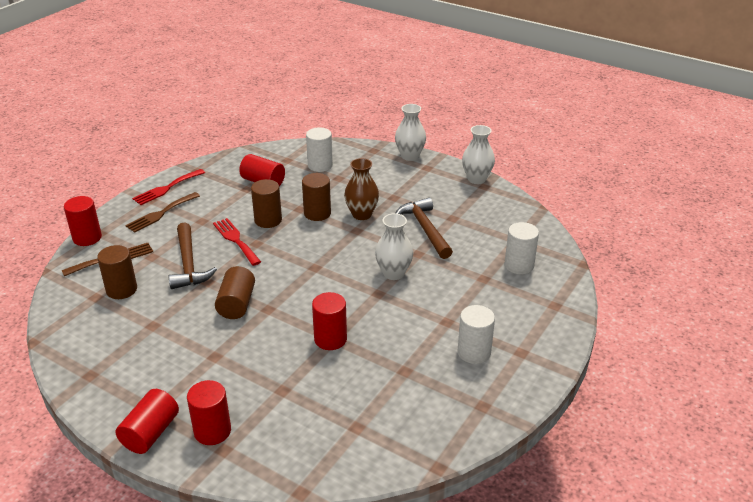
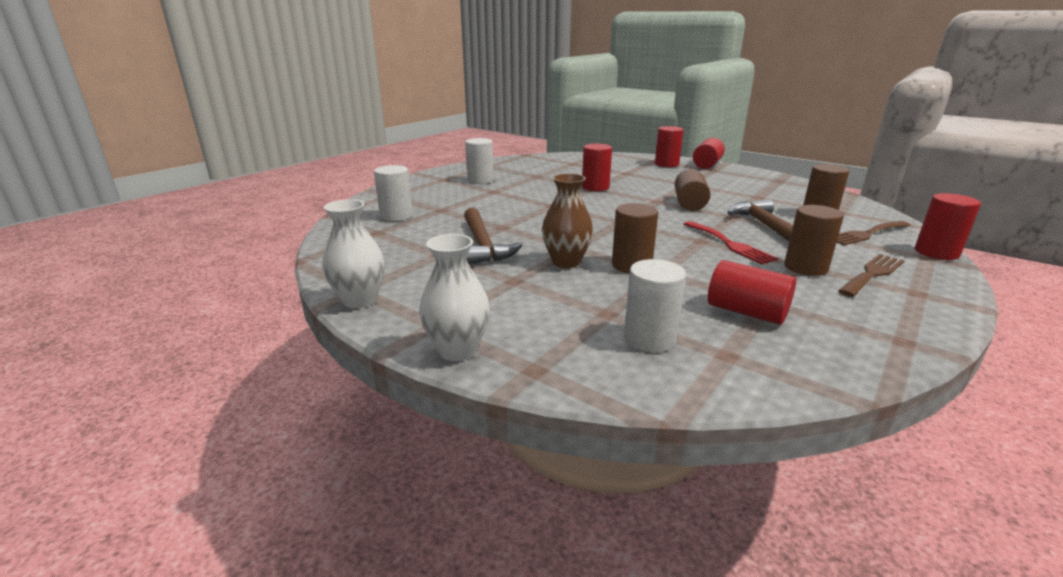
camera: 175 degrees left, 10 degrees down
(166, 188) = (917, 309): red fork -> none
(268, 220) = (700, 261): brown cylinder -> brown cylinder (805, 267)
(393, 273) = (533, 215): white vase -> none

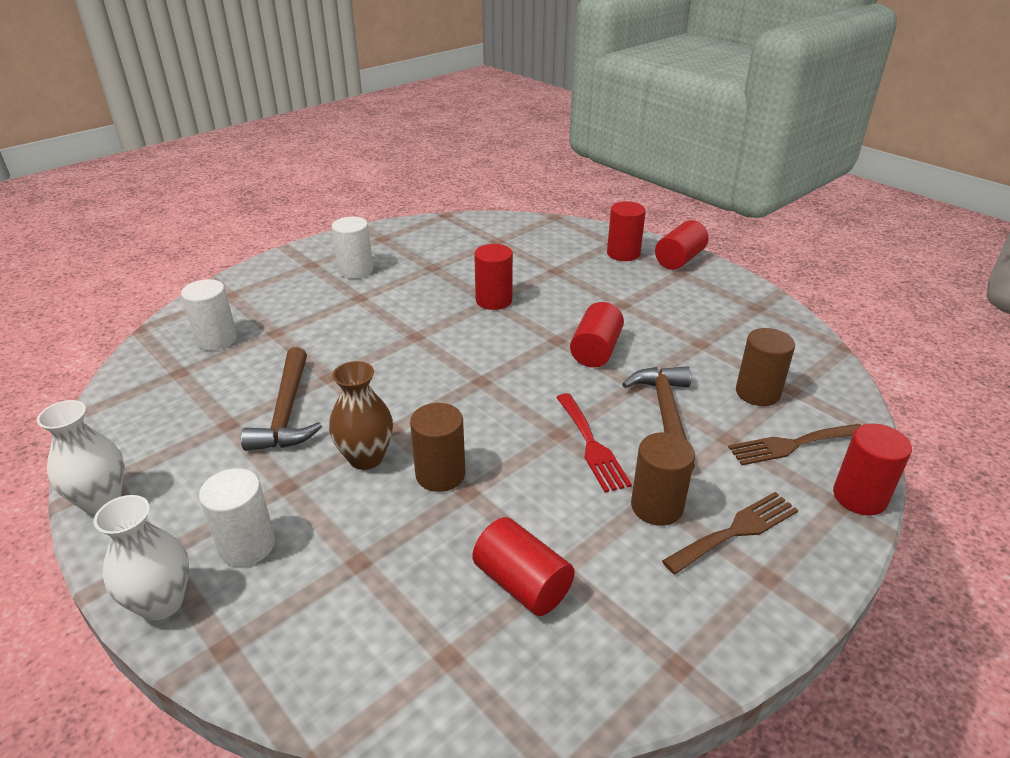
camera: 10 degrees right, 10 degrees up
(649, 338) = (378, 614): white cylinder -> white cylinder (247, 545)
(689, 204) = (596, 350): brown cylinder -> red cylinder

